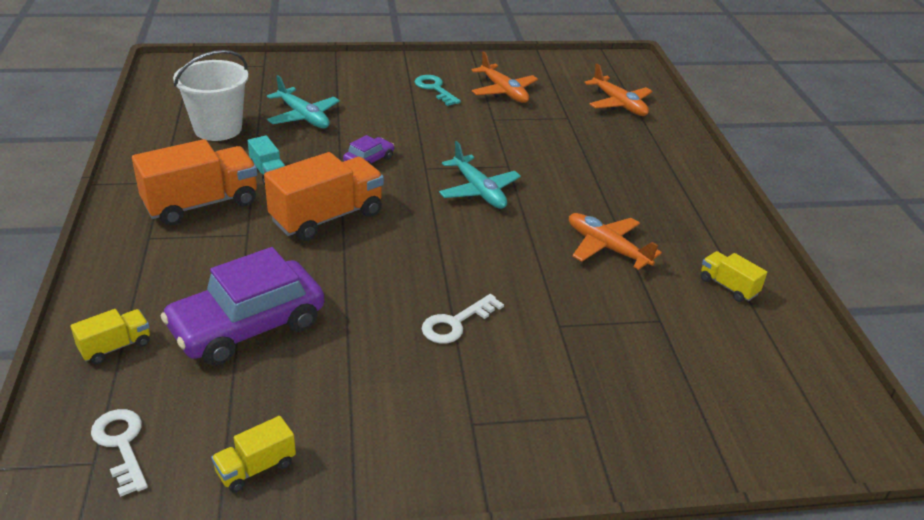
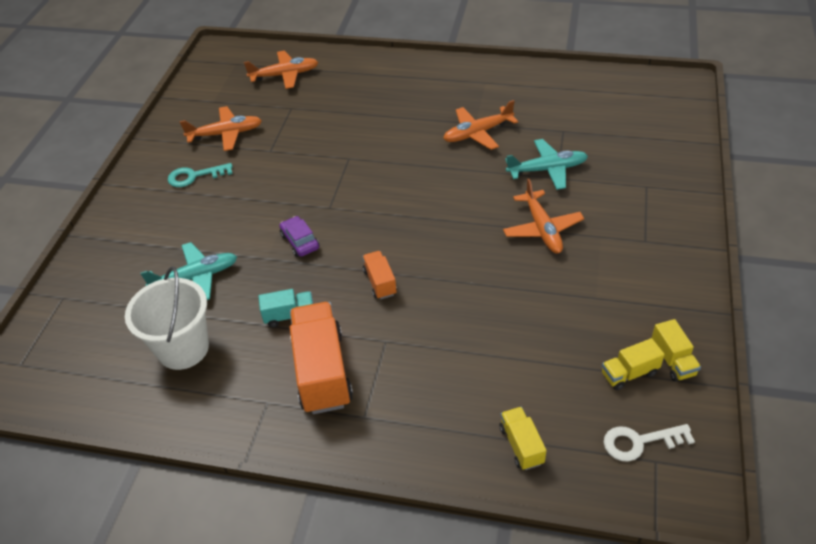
camera: 65 degrees left, 10 degrees up
(247, 326) = (516, 351): purple car -> none
(327, 217) = (380, 282): orange truck -> orange truck, size x0.50
(456, 323) = (542, 229): white key -> orange plane
(479, 191) = (378, 182): turquoise plane -> turquoise plane (547, 170)
(728, 286) = (537, 91): yellow truck -> yellow truck (629, 373)

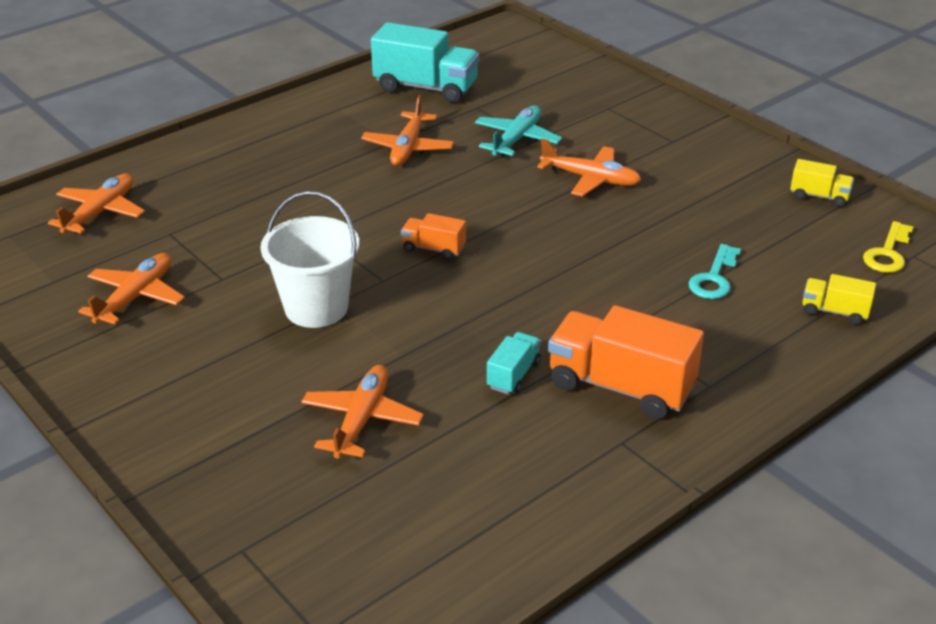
camera: 55 degrees left, 10 degrees down
(183, 348) = (468, 474): white bucket -> white bucket (316, 308)
(195, 176) = (176, 351): turquoise key -> turquoise key (714, 278)
(195, 277) = (361, 420): turquoise plane -> orange plane
(300, 241) = (408, 321): purple car -> none
(380, 282) = (540, 297): orange truck -> orange truck (434, 249)
(556, 98) = (426, 88): none -> turquoise truck
(629, 373) = (811, 222): yellow truck -> none
(640, 442) = (887, 253): white key -> yellow key

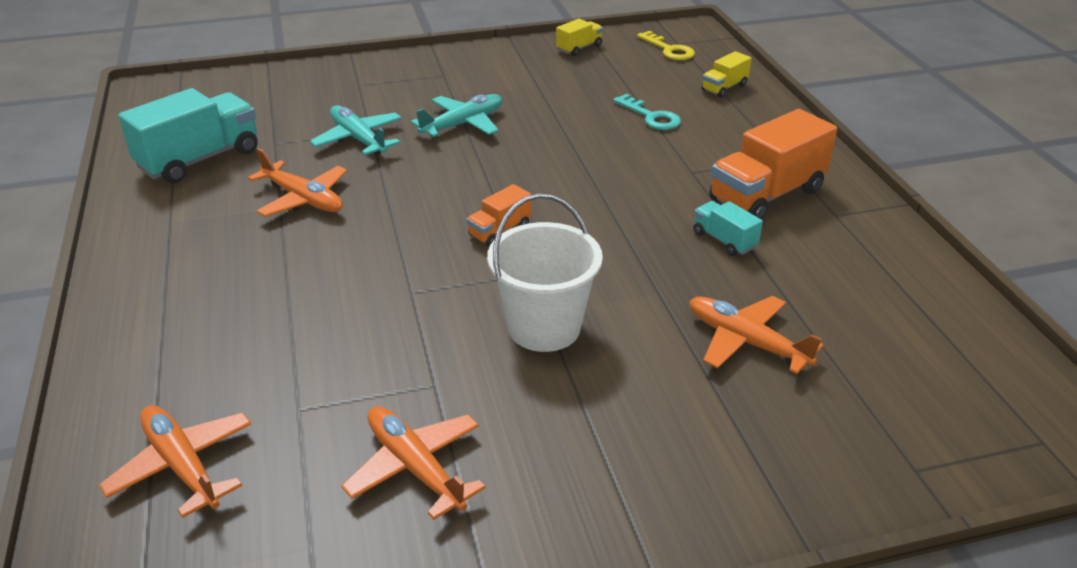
camera: 65 degrees left, 0 degrees up
(590, 179) = (463, 124): orange plane -> turquoise plane

